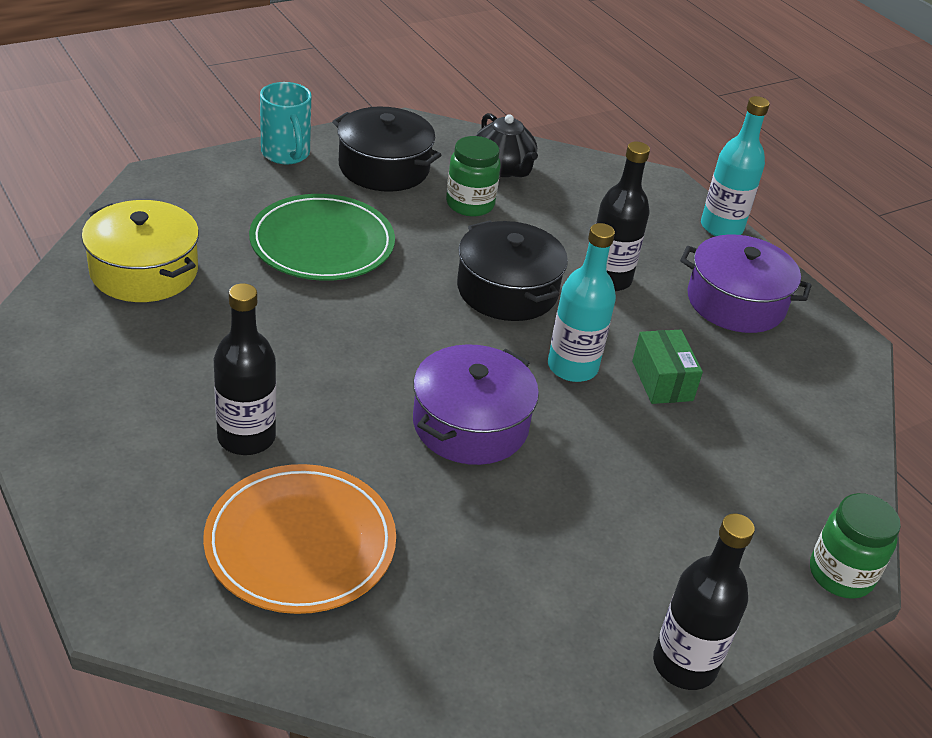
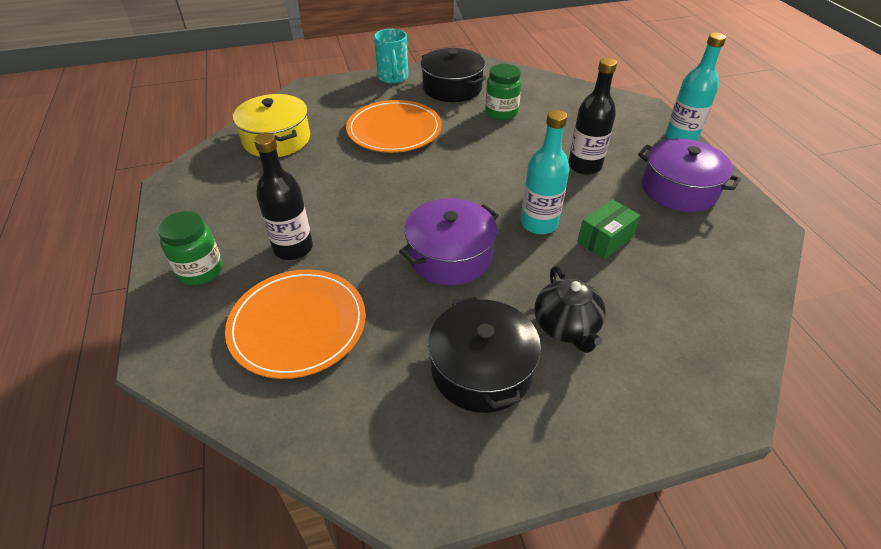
camera: 20 degrees right, 5 degrees up
(322, 243) = (394, 130): green plate -> orange plate
(503, 168) = (531, 92): black teapot -> black teapot (566, 327)
(507, 290) = (508, 168): black pot -> black pot (481, 369)
(662, 381) = (605, 240): green box -> green box turned 45 degrees clockwise
(684, 664) = (559, 469): black bottle -> none
(840, 574) = (719, 412): green jar -> green jar (200, 270)

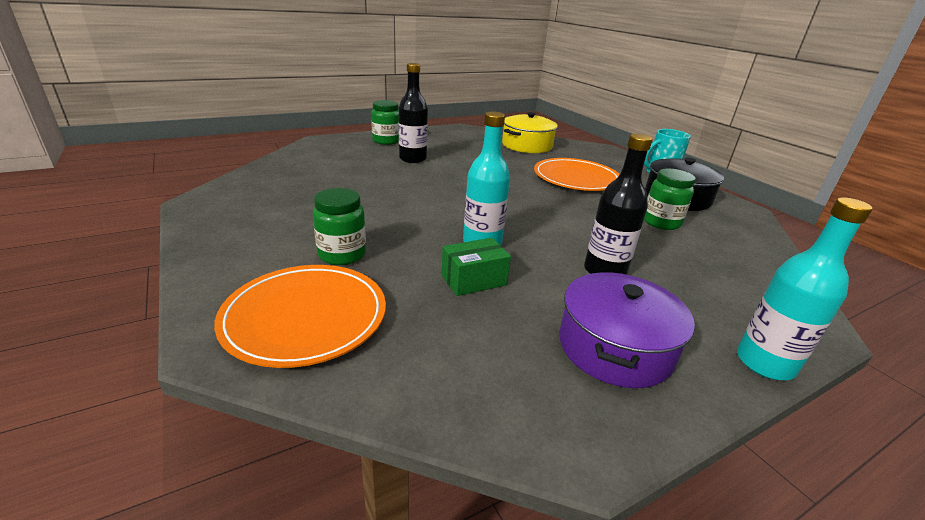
camera: 75 degrees right, 15 degrees down
(298, 325) = (343, 165): orange plate -> orange plate (305, 317)
(450, 256) = (421, 205): purple pot -> none
(481, 369) = (298, 219): black pot -> none
(566, 327) = (342, 254): black teapot -> green jar
(605, 240) = (473, 280): green box -> green box turned 60 degrees counterclockwise

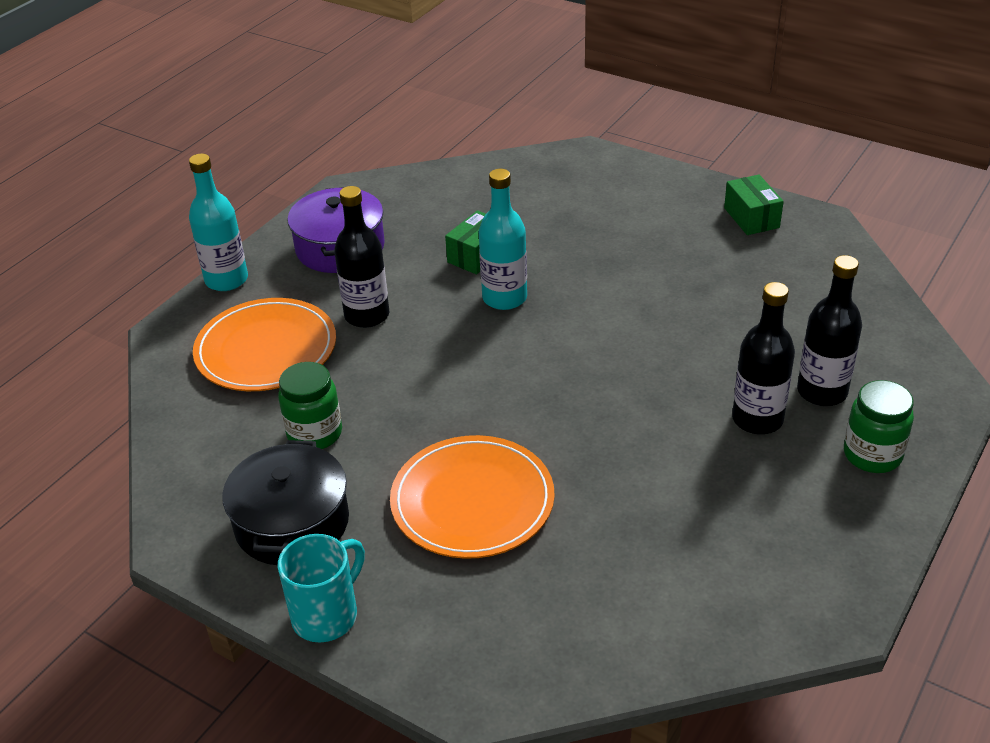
camera: 155 degrees right, 10 degrees up
(230, 220) = (751, 218): none -> green box
(305, 317) = (562, 183): orange plate -> orange plate (266, 350)
(342, 254) = (607, 231): green jar -> none
(369, 156) = (822, 392): none -> black bottle
(527, 145) = (637, 601): yellow pot -> none

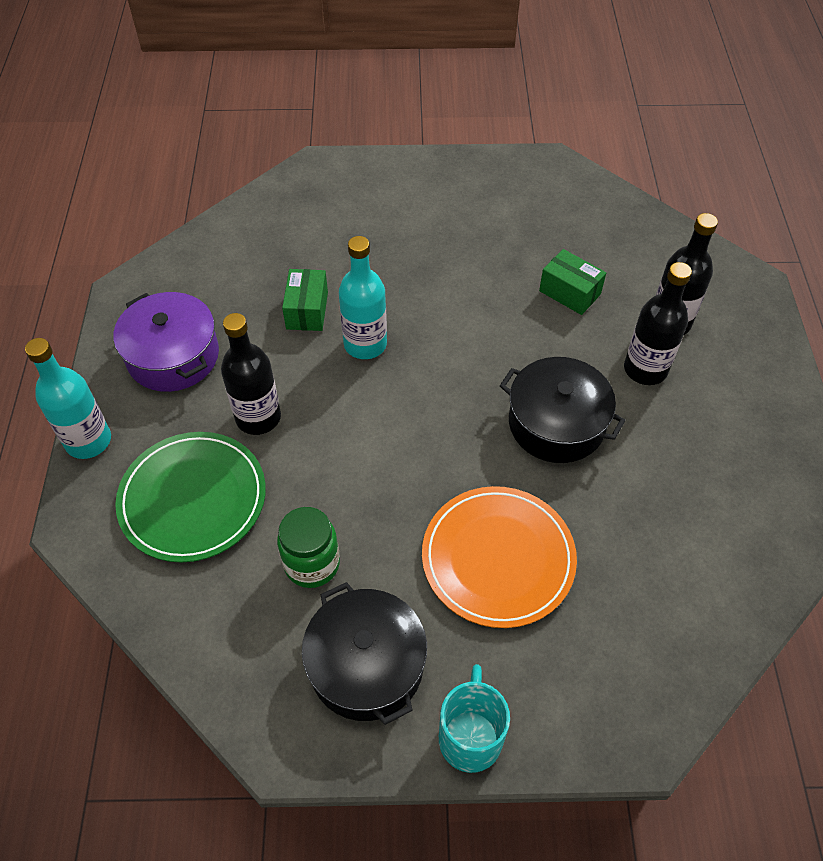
camera: 35 degrees left, 15 degrees up
(266, 350) = (193, 499): orange plate -> green plate
(624, 425) = (556, 423): none -> black pot
(751, 218) = (499, 180): green box -> green box (569, 292)
(872, 455) = (742, 362): green jar -> none

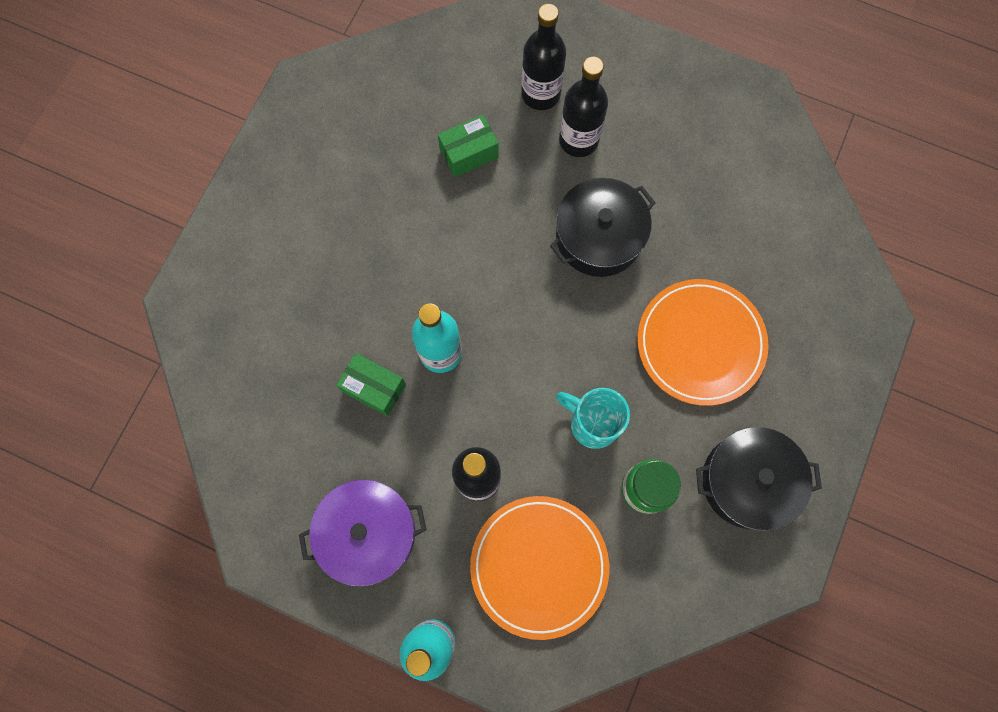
camera: 65 degrees left, 20 degrees up
(193, 499) = (539, 566): green plate -> orange plate
(470, 736) = (830, 431): turquoise mug -> turquoise mug (592, 423)

